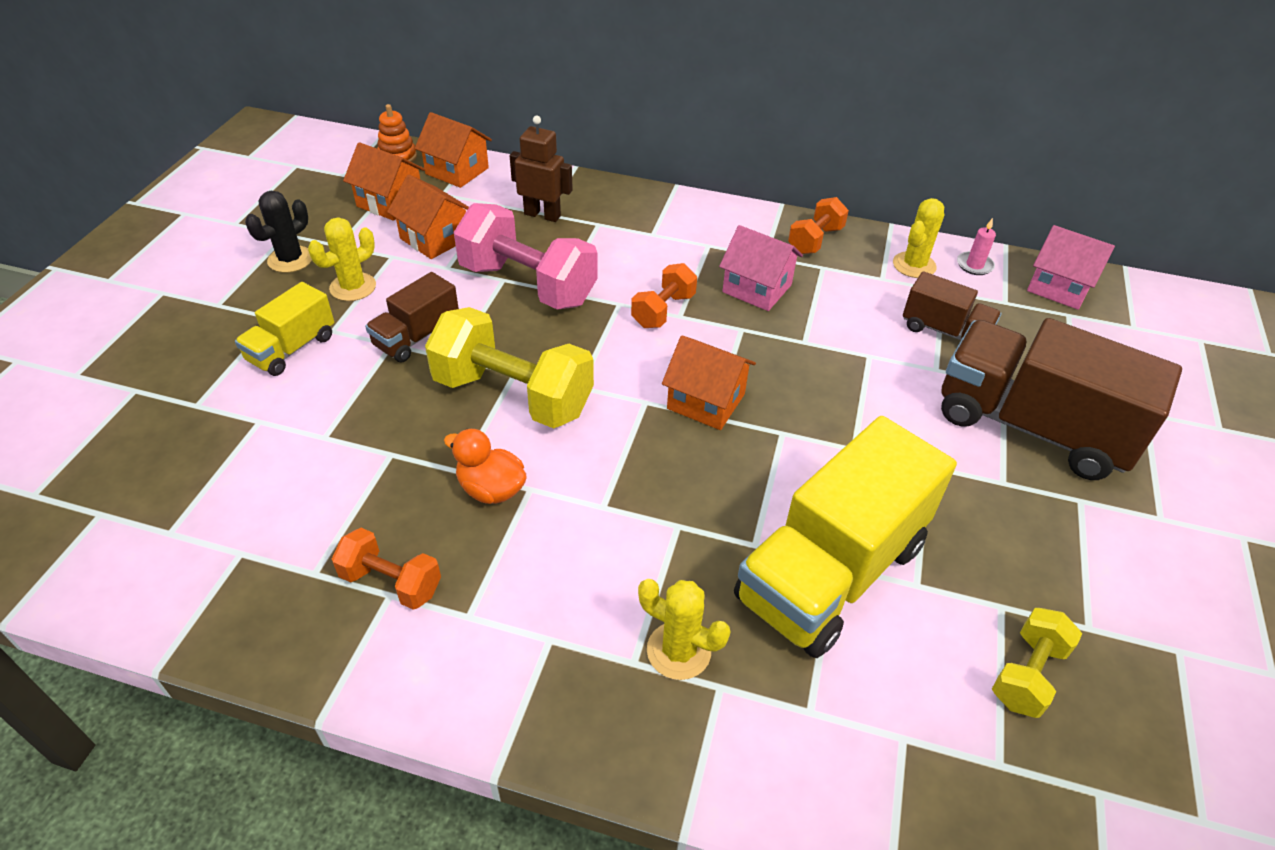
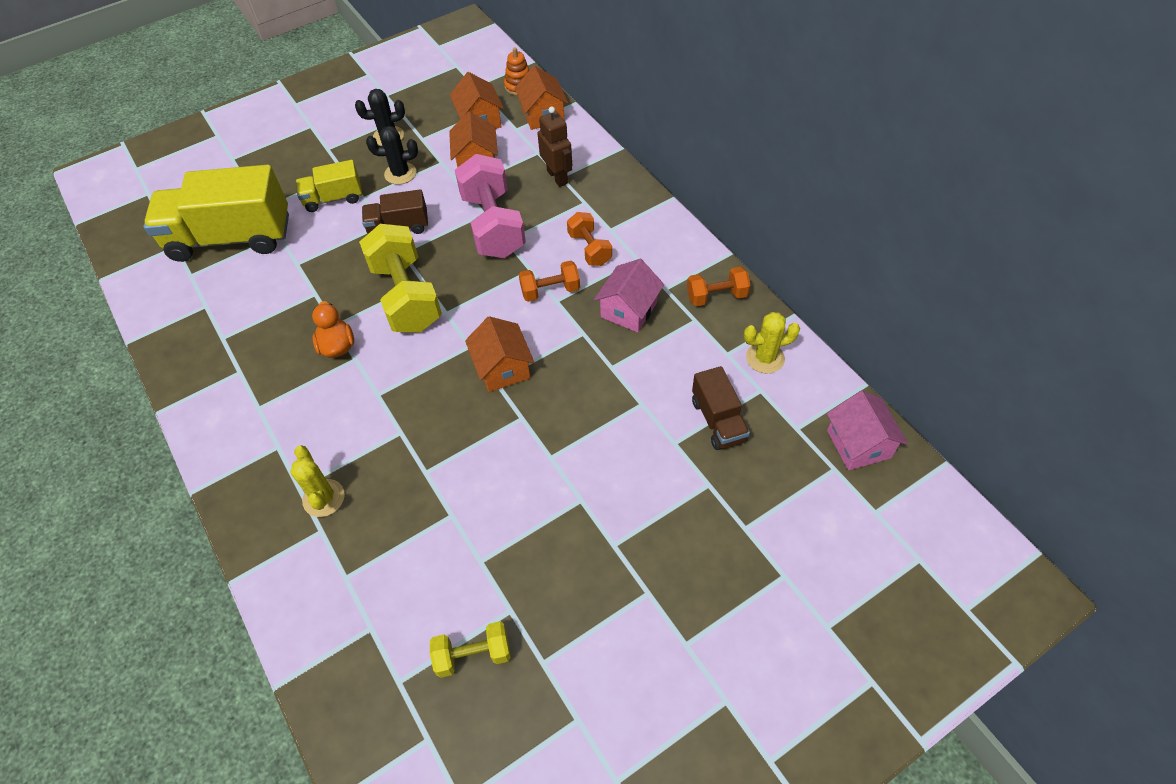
camera: 45 degrees right, 10 degrees up
(353, 287) = (400, 173): yellow cactus -> black cactus
(391, 582) = (246, 366): orange dumbbell -> orange dumbbell (589, 249)
(757, 288) = (629, 310): pink house -> pink house turned 45 degrees clockwise
(830, 572) = (444, 517): yellow truck -> yellow truck (231, 238)
(974, 265) = (813, 386): pink candle -> none
(1031, 426) = (684, 525): brown truck -> none

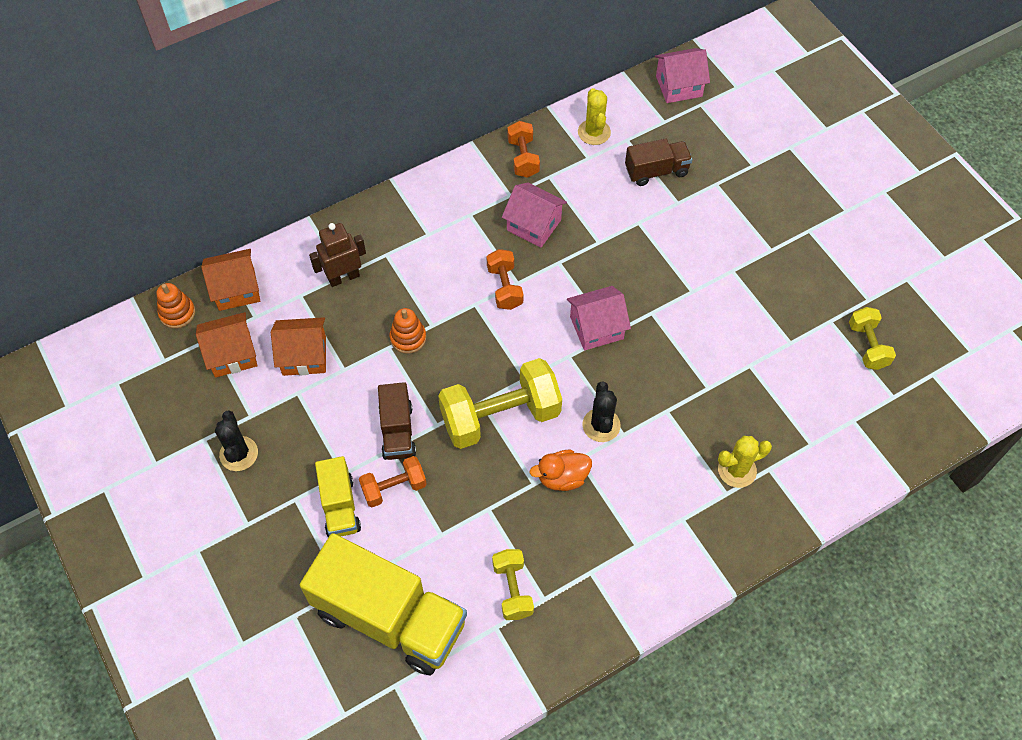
camera: 90 degrees left, 5 degrees up
(231, 238) = (390, 617): yellow truck -> yellow truck turned 60 degrees counterclockwise
(236, 315) = (512, 589): none -> yellow dumbbell
(400, 173) = (309, 435): black cactus -> black cactus (601, 425)
(493, 225) = (408, 338): pink dumbbell -> orange stacking toy
(502, 368) = (596, 327): orange house -> pink house
(589, 249) = (453, 252): orange dumbbell -> orange dumbbell (394, 488)

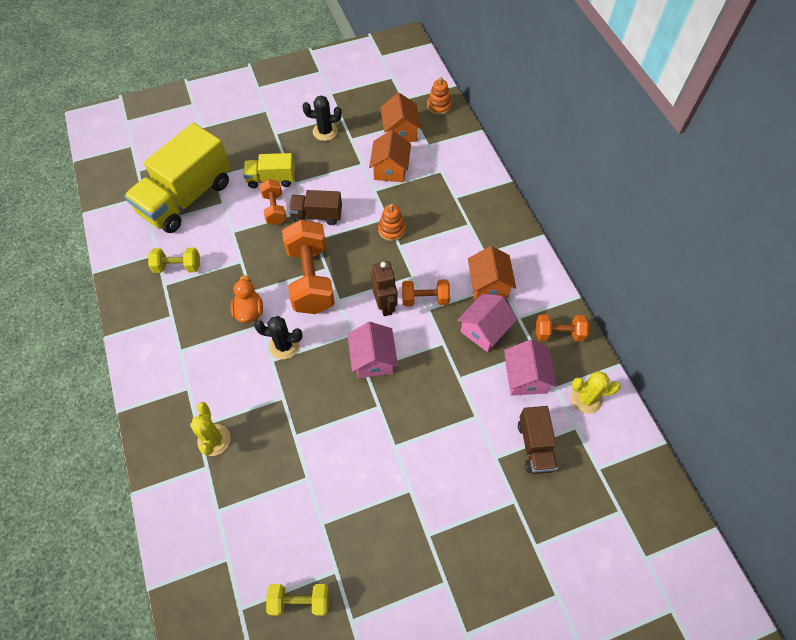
camera: 100 degrees right, 0 degrees up
(236, 289) = (452, 136): orange house -> orange house (488, 285)
(343, 277) = (452, 196): brown robot -> brown robot (385, 305)
(500, 416) = (311, 279): yellow dumbbell -> orange dumbbell
(679, 86) = (645, 494): pink house -> pink house (525, 377)

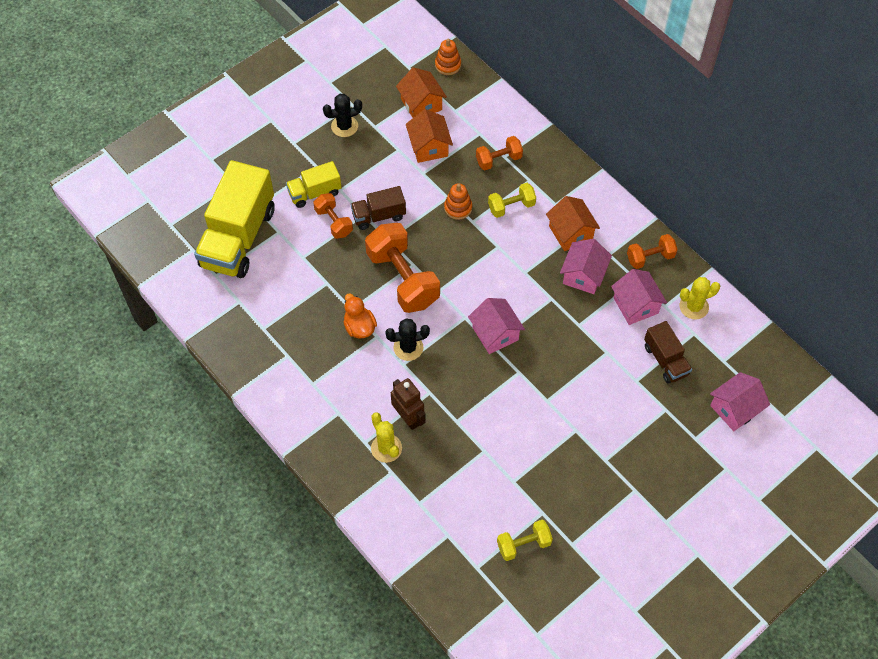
camera: 20 degrees left, 0 degrees up
(178, 267) = (267, 308): yellow dumbbell -> yellow dumbbell (511, 206)
(385, 305) = (484, 281): brown robot -> brown robot (408, 418)
(425, 299) = (518, 264): orange dumbbell -> orange dumbbell (498, 160)
(591, 528) = (735, 409): none -> pink house

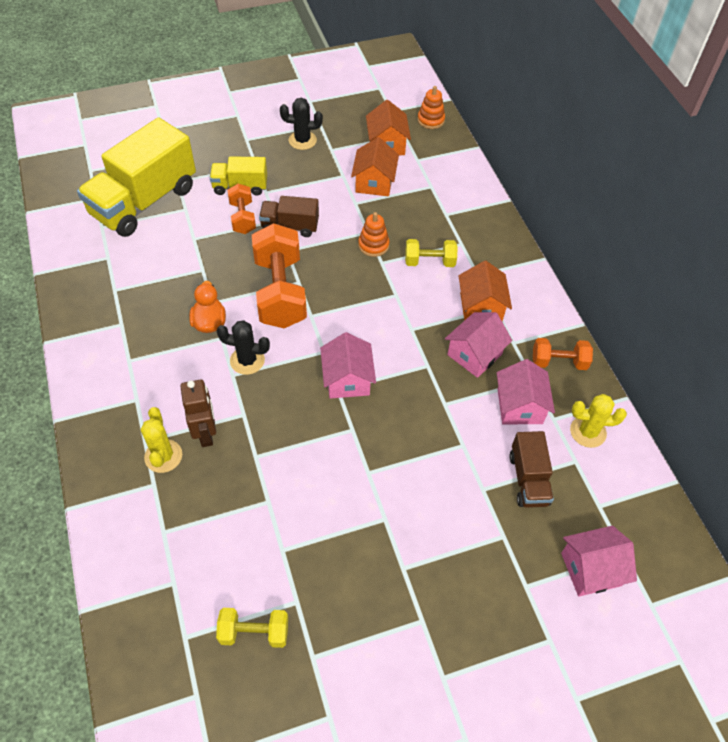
camera: 20 degrees right, 5 degrees down
(498, 160) = (438, 215): orange dumbbell -> none

